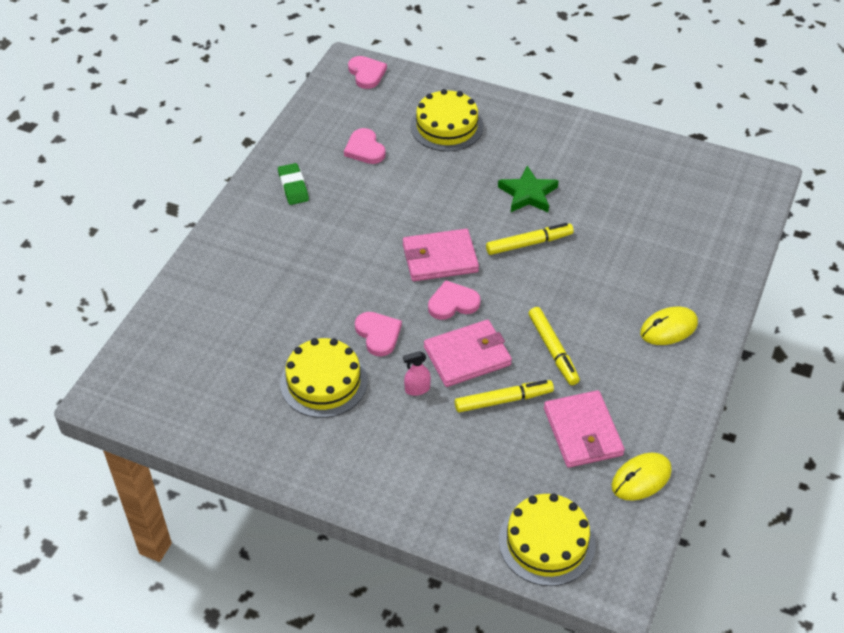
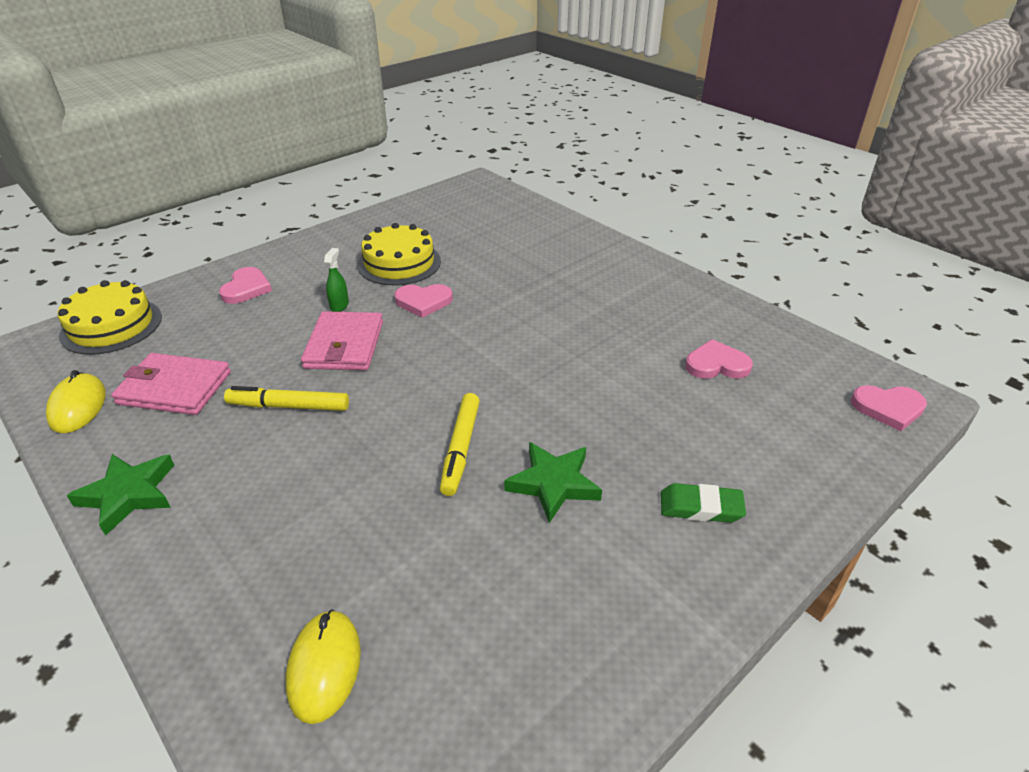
camera: 115 degrees right, 10 degrees down
(293, 187) = (670, 301): green eraser -> green eraser (701, 507)
(417, 389) = (339, 305): pink spray bottle -> green spray bottle
(440, 258) = (492, 368): pink wallet -> none
(447, 126) = (741, 450): yellow cake -> none
(453, 303) = (420, 357): pink heart -> pink heart (246, 288)
(503, 400) = (270, 350): yellow marker -> none
(668, 328) = (207, 526): yellow mouse -> yellow mouse (324, 667)
(679, 383) = (128, 494): none -> green star

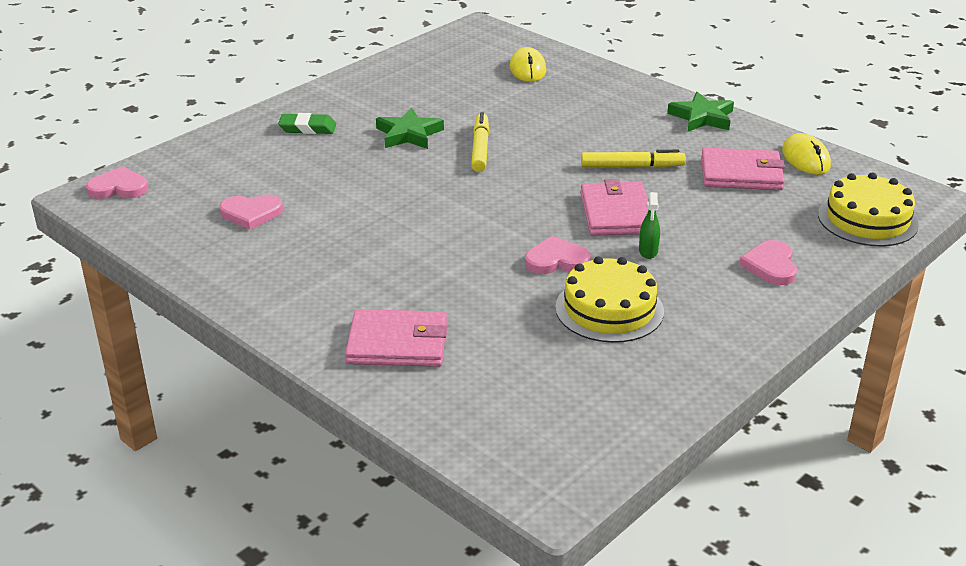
camera: 175 degrees right, 5 degrees down
(560, 249) = (398, 343): none -> pink wallet

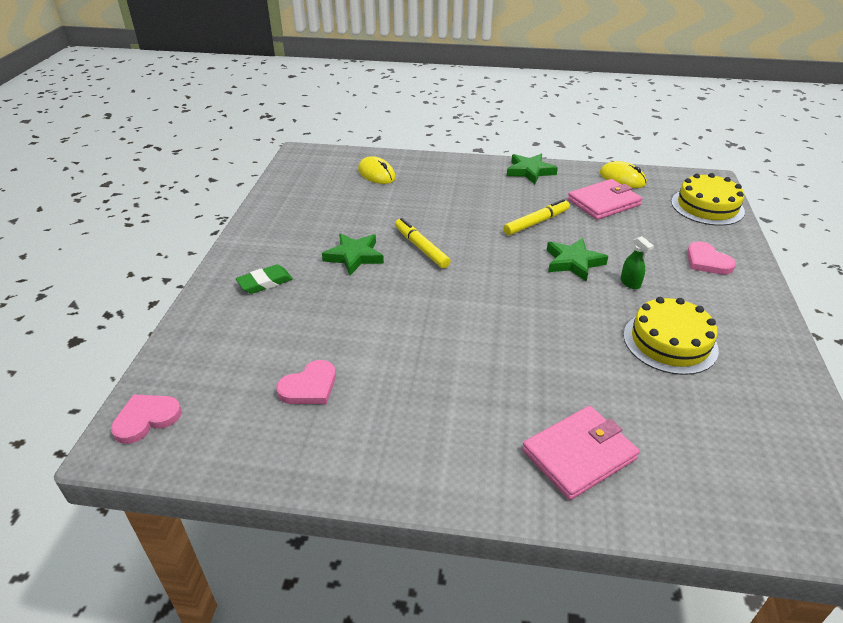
camera: 35 degrees left, 5 degrees up
(556, 260) = (587, 318): pink heart -> none
(616, 213) = (573, 262): pink wallet -> green star

